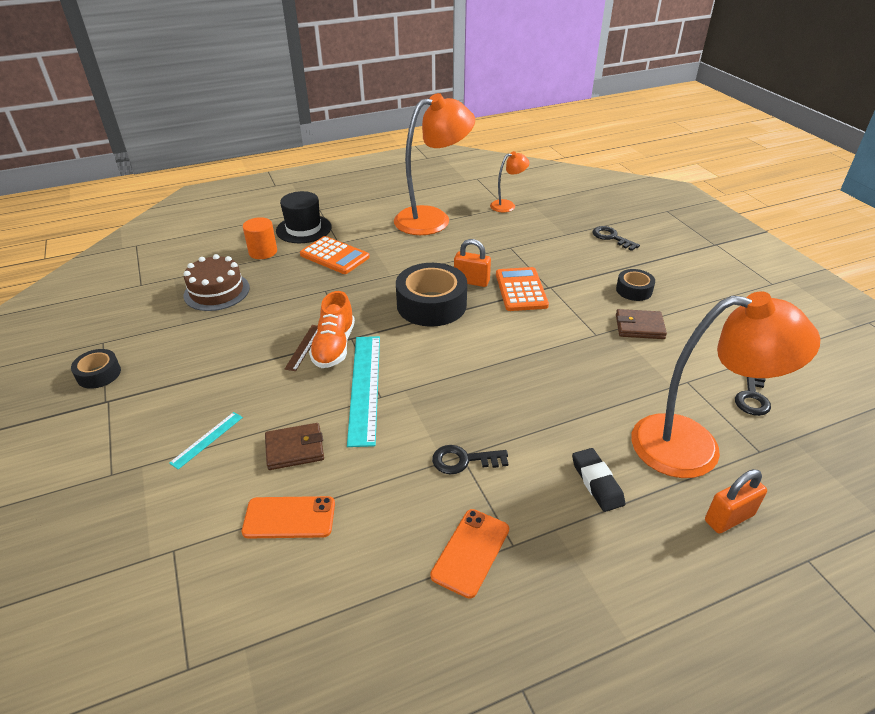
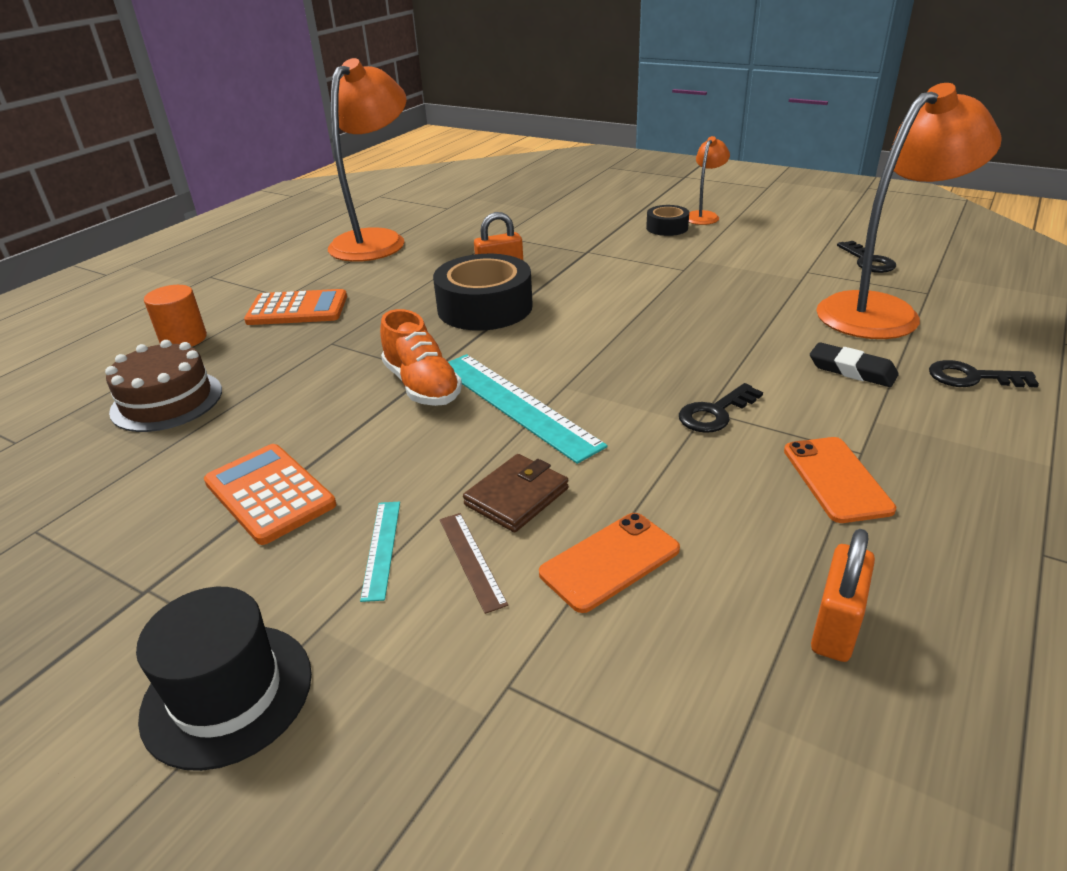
camera: 35 degrees left, 5 degrees down
(99, 374) = (83, 568): black tape -> none
(303, 229) = (214, 300): black hat -> black hat (227, 693)
(304, 347) = (383, 402): brown ruler -> brown ruler (471, 560)
(507, 205) = (447, 206): orange lamp -> orange lamp (704, 216)
(521, 290) = (562, 263): orange calculator -> orange calculator (269, 493)
(611, 237) = (589, 199): black key -> black key (972, 377)
(639, 327) = (712, 250): brown wallet -> none
(729, 518) = (978, 344): orange padlock -> orange padlock (835, 627)

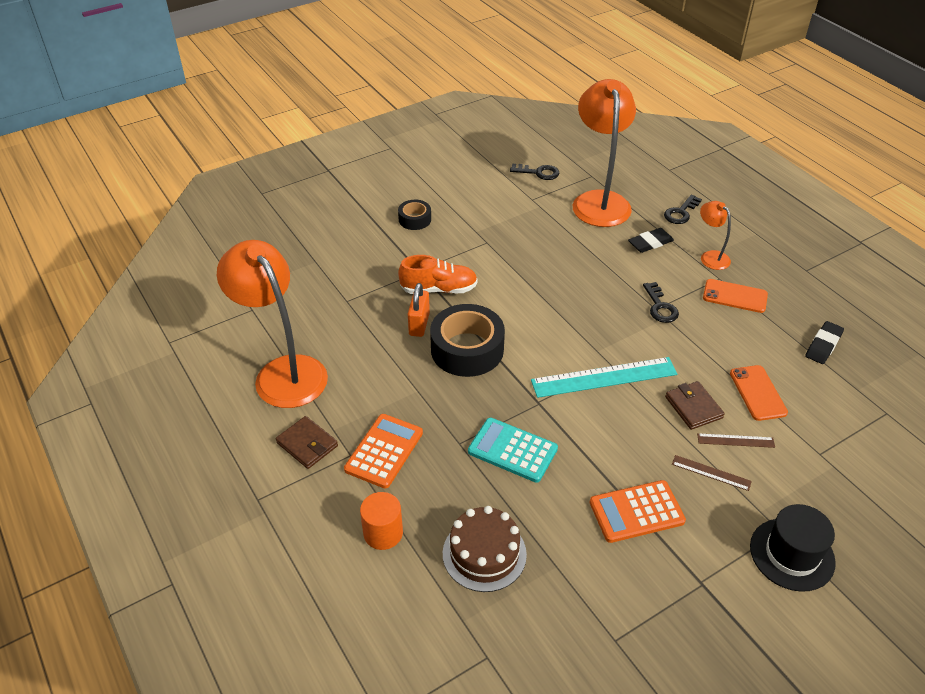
camera: 65 degrees left, 10 degrees up
(288, 275) = (307, 444): none -> brown wallet
(337, 376) = (512, 450): none -> turquoise calculator
(381, 548) = (711, 473): turquoise ruler -> brown ruler
(422, 386) = (555, 412): orange shoe -> orange shoe (439, 289)
(704, 216) = (411, 196): orange lamp -> orange lamp (710, 257)
(835, 627) = (823, 345): orange padlock -> black eraser

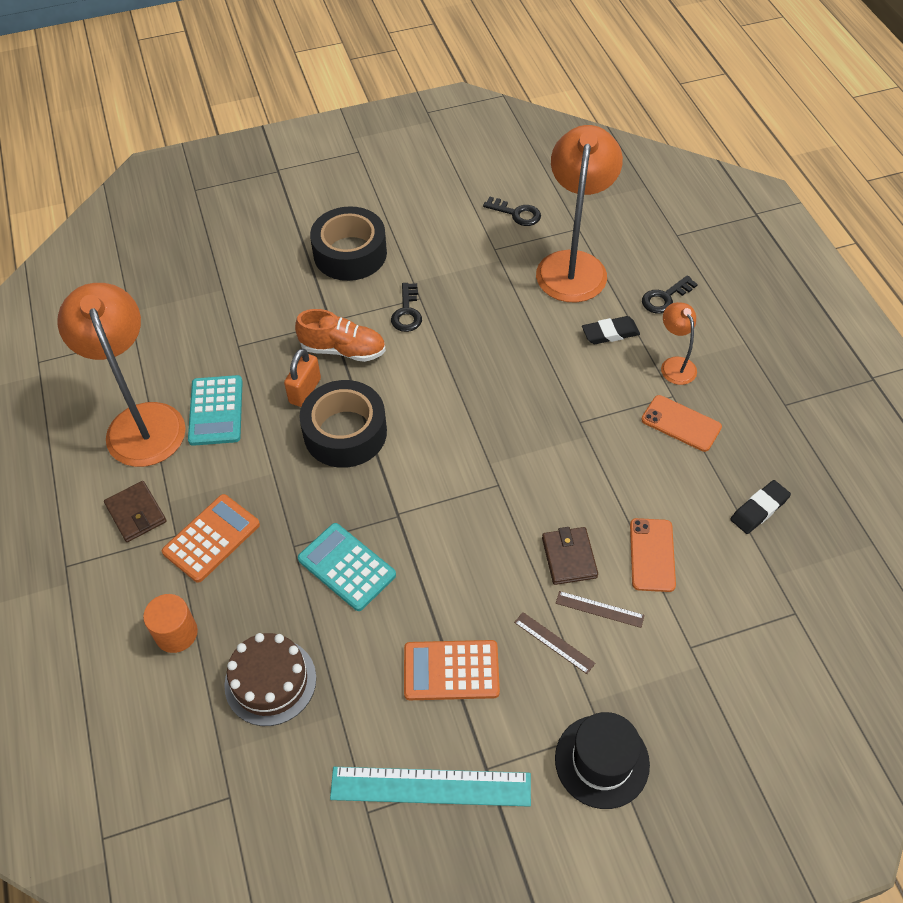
camera: 15 degrees right, 10 degrees up
(347, 352) = (216, 411): none -> turquoise calculator
(415, 219) = (350, 253): black tape -> black tape, size x1.92
(604, 377) = (483, 498): turquoise ruler -> turquoise ruler (430, 786)
(660, 307) = (585, 420): black key -> black key (407, 312)

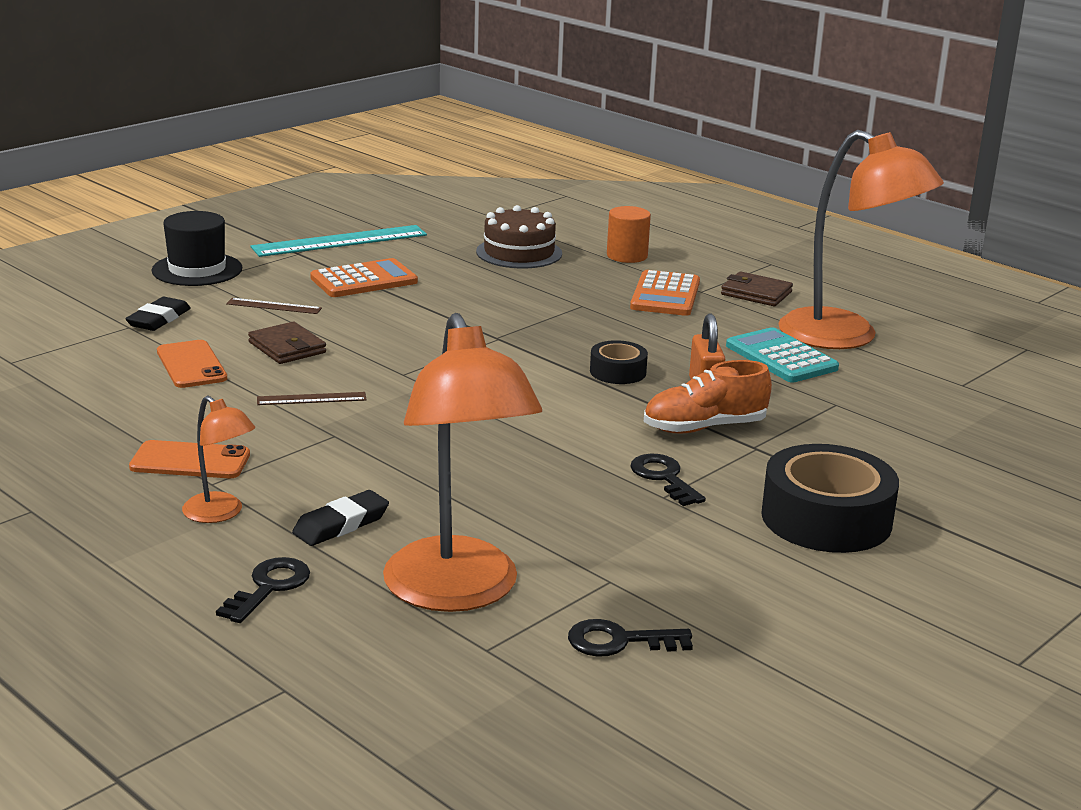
camera: 150 degrees right, 30 degrees down
(345, 432) = (618, 372): black tape -> black tape, size x0.52
(347, 567) = (516, 305): turquoise calculator -> none
(599, 609) = (236, 328): brown ruler -> brown ruler (311, 399)
(759, 509) = (62, 416): black eraser -> black eraser (159, 319)

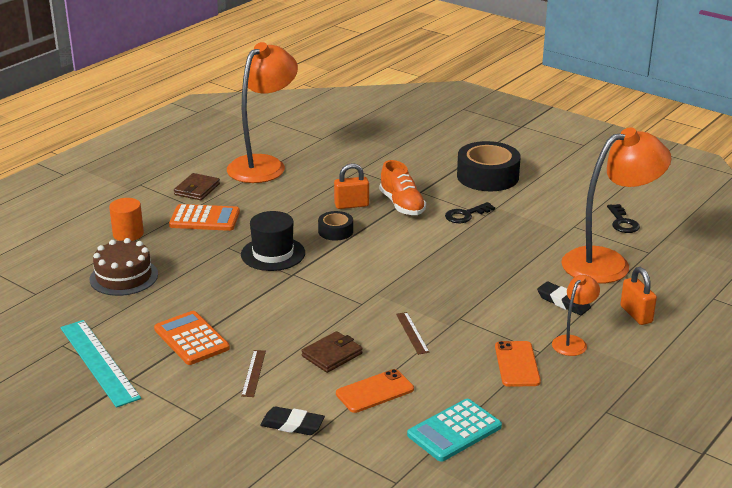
camera: 95 degrees left, 5 degrees up
(197, 269) = (176, 427): black hat -> black hat (273, 254)
(269, 587) = (636, 314): black key -> orange padlock
(781, 357) = (299, 183): turquoise calculator -> turquoise calculator (454, 431)

